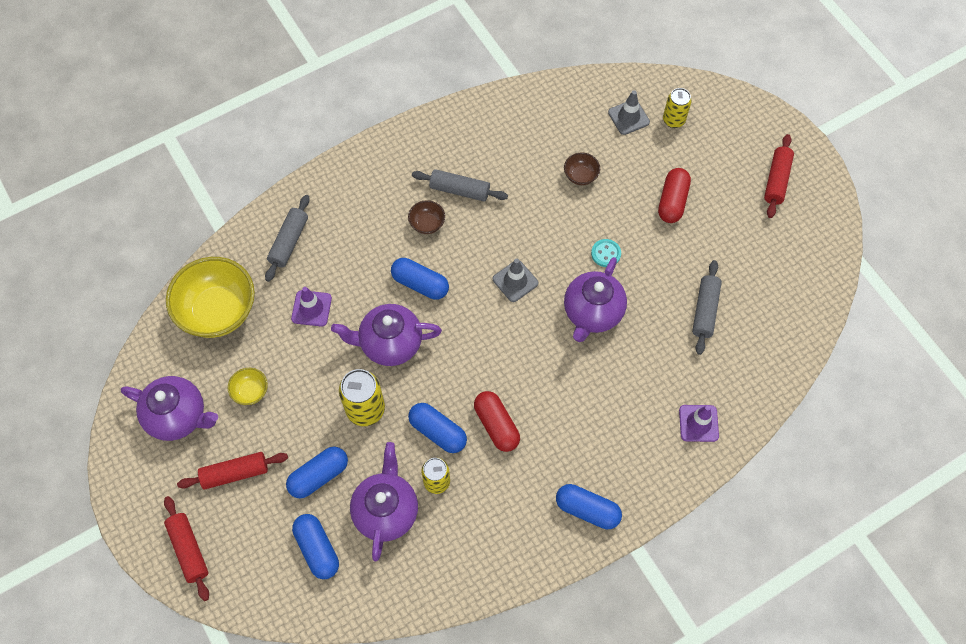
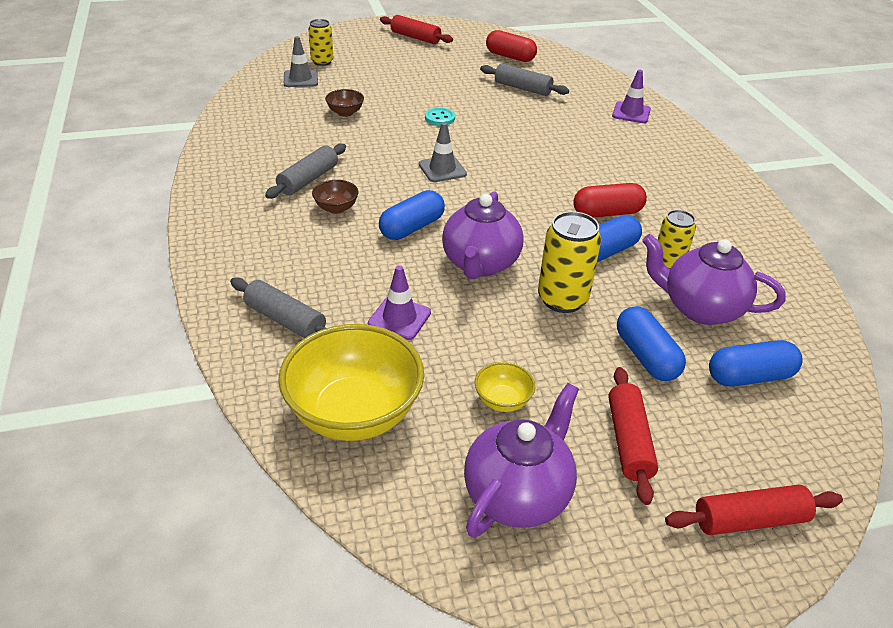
camera: 75 degrees left, 25 degrees down
(587, 510) = (710, 181): blue capsule -> none
(592, 313) = (500, 137): purple teapot -> none
(672, 201) = (405, 79): red capsule -> red capsule (510, 57)

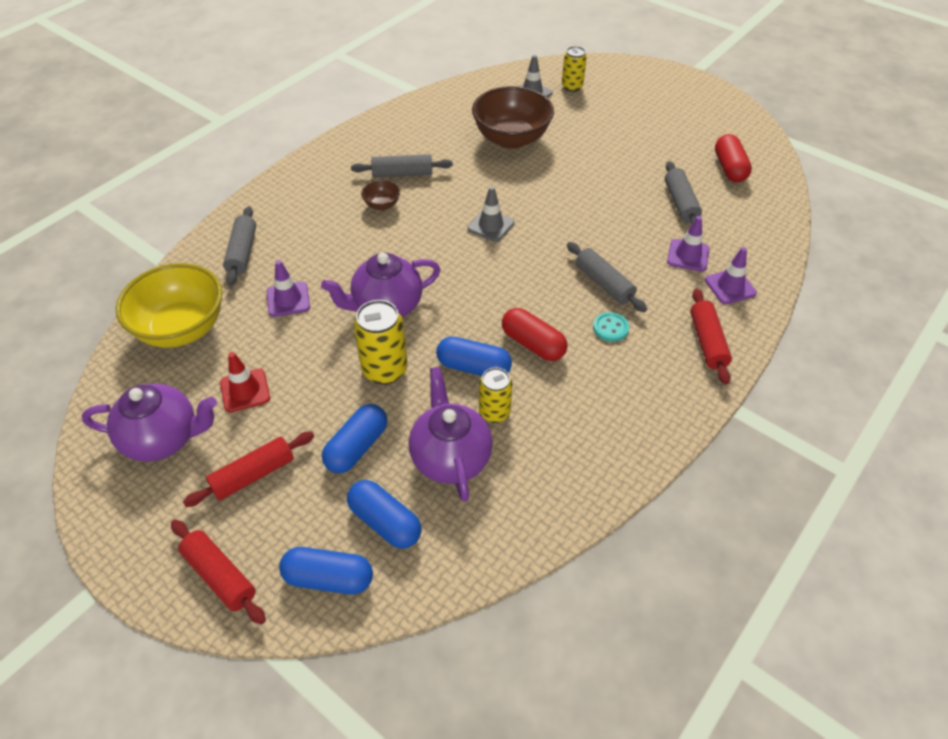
camera: 55 degrees right, 10 degrees up
(345, 113) = (511, 139): brown bowl -> brown bowl, size x2.25
(412, 228) = (396, 251): blue capsule -> blue capsule (329, 578)
(415, 37) = (683, 104): red rolling pin -> red rolling pin (707, 342)
(439, 118) = (565, 185): turquoise button -> turquoise button (610, 328)
(502, 401) = (245, 390): yellow bowl -> red traffic cone
(573, 154) = (604, 283): none -> grey rolling pin
(582, 111) = (688, 255): none -> purple traffic cone

